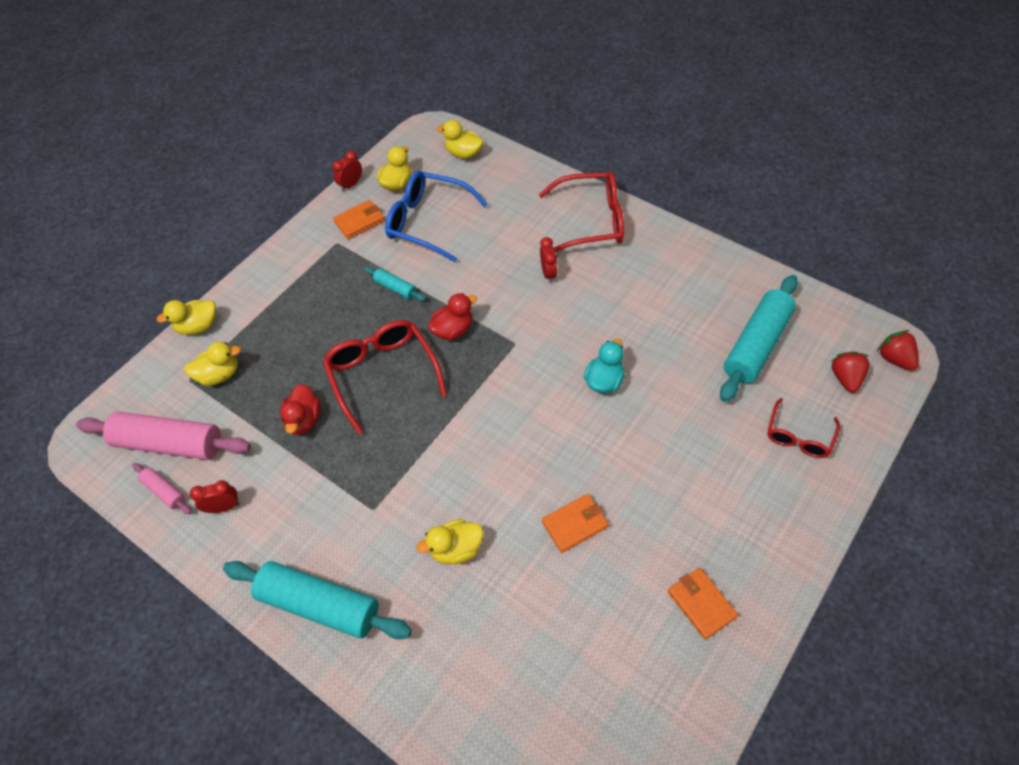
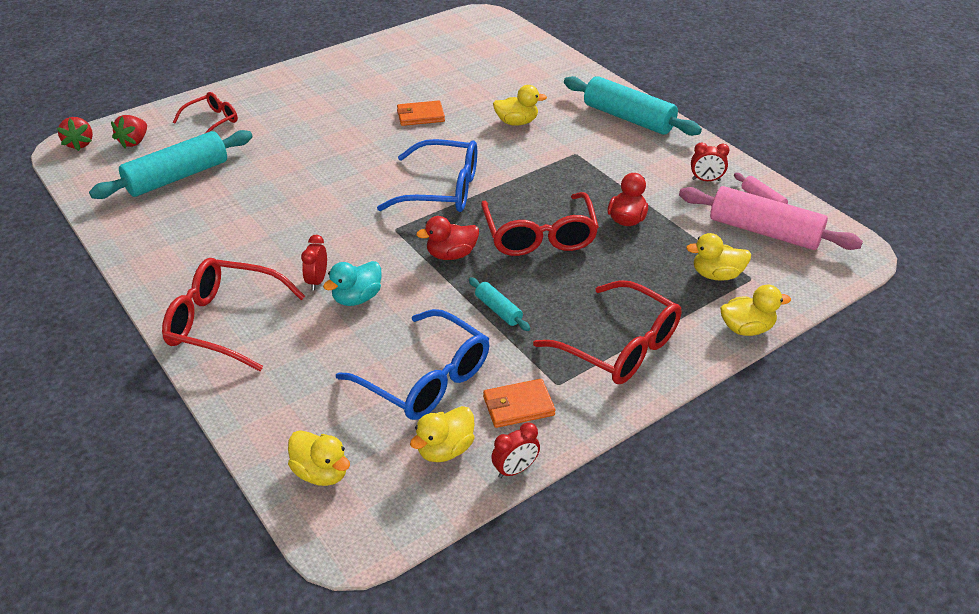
camera: 165 degrees left, 15 degrees down
(296, 283) = (620, 347): none -> red glasses
(494, 406) = (442, 189): none -> blue glasses
(604, 381) = (332, 184): turquoise duck -> turquoise duck (357, 298)
(701, 604) = (363, 71): orange wallet -> none

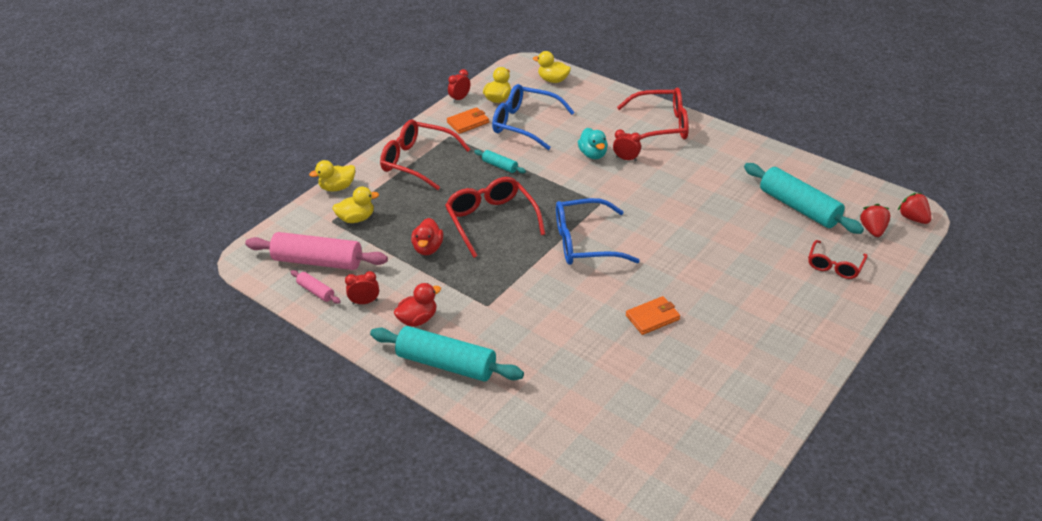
camera: 165 degrees right, 0 degrees up
(177, 177) = (799, 207): turquoise rolling pin -> turquoise rolling pin turned 75 degrees counterclockwise
(317, 281) = (626, 159): red clock -> red clock turned 60 degrees counterclockwise
(357, 298) = (593, 154): turquoise duck -> turquoise duck turned 135 degrees clockwise
(451, 255) = (548, 193): red duck -> red duck (418, 319)
(516, 122) = (556, 331): yellow duck -> none

